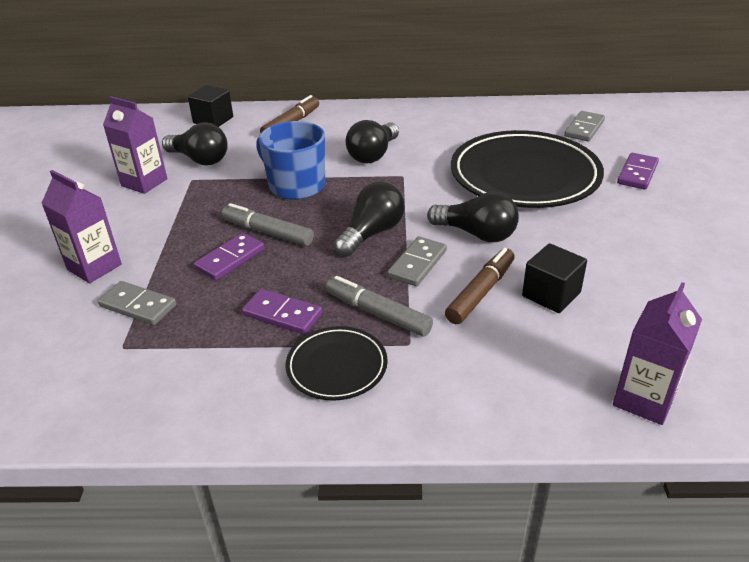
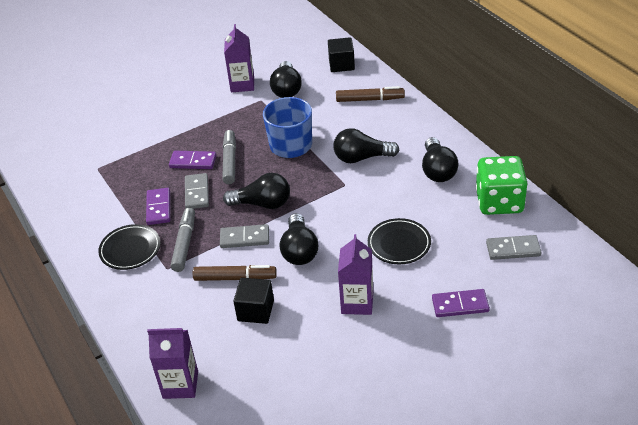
camera: 60 degrees right, 5 degrees up
(94, 267) = (150, 119): purple carton -> purple carton (357, 303)
(138, 305) = (130, 154): grey domino -> grey domino (197, 193)
(441, 126) = (437, 170): none -> black light bulb
(516, 115) = (499, 202): none -> green dice
(524, 176) = (399, 244): black plate -> black plate, size x0.49

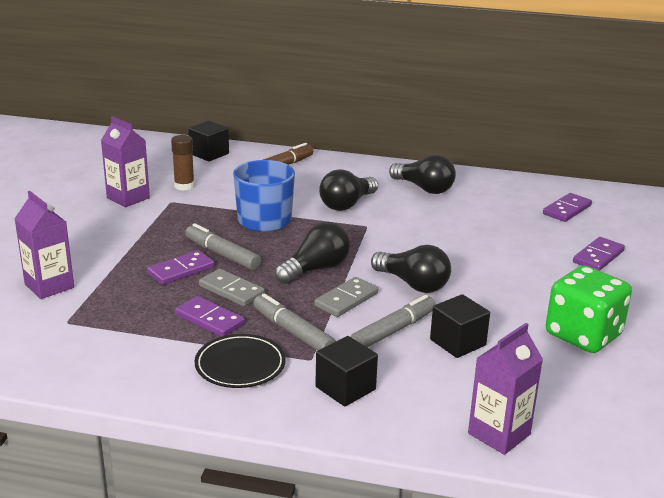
camera: 50 degrees left, 15 degrees down
(154, 300) = (345, 388): none -> black cube
(235, 278) = (393, 331): brown marker -> grey marker
(286, 89) = (184, 186): black light bulb -> brown glue stick
(357, 303) = (527, 293): purple carton -> purple carton (49, 286)
(399, 244) = (484, 243): black plate -> none
(499, 202) = (504, 188): green dice -> green dice (583, 335)
(513, 249) = (567, 210): grey domino -> purple domino

